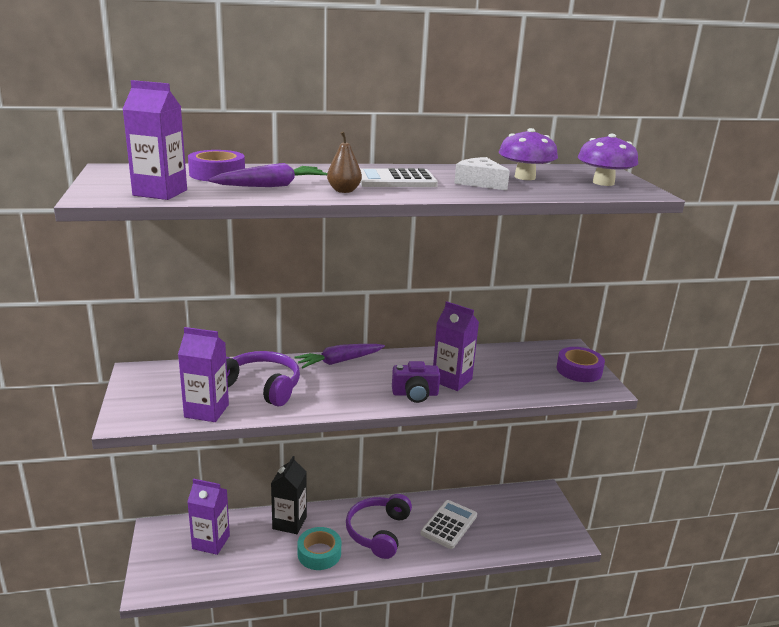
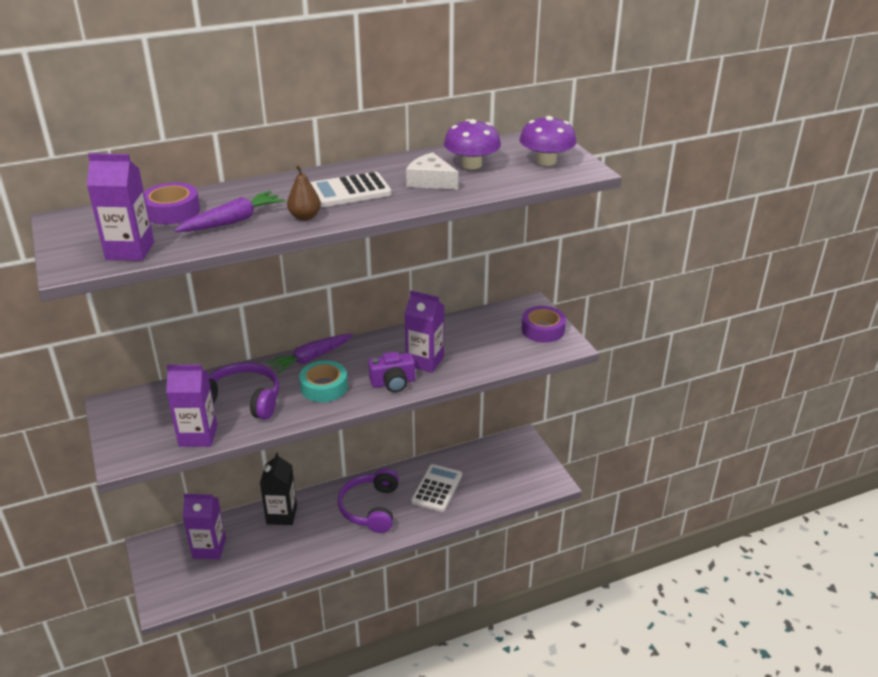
camera: 10 degrees left, 10 degrees up
(319, 553) = (318, 539): turquoise tape -> turquoise tape (324, 387)

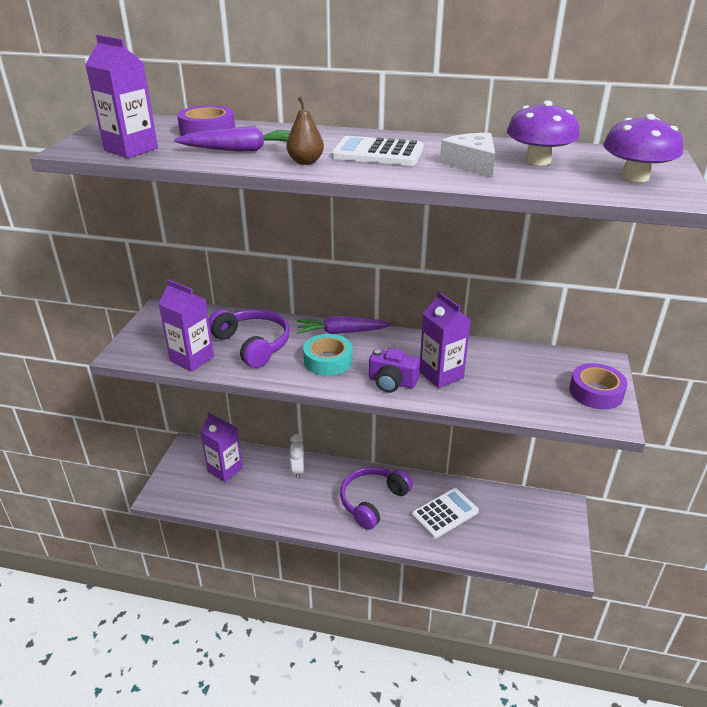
camera: 35 degrees right, 0 degrees up
(281, 515) = (298, 470): black carton -> white clock

